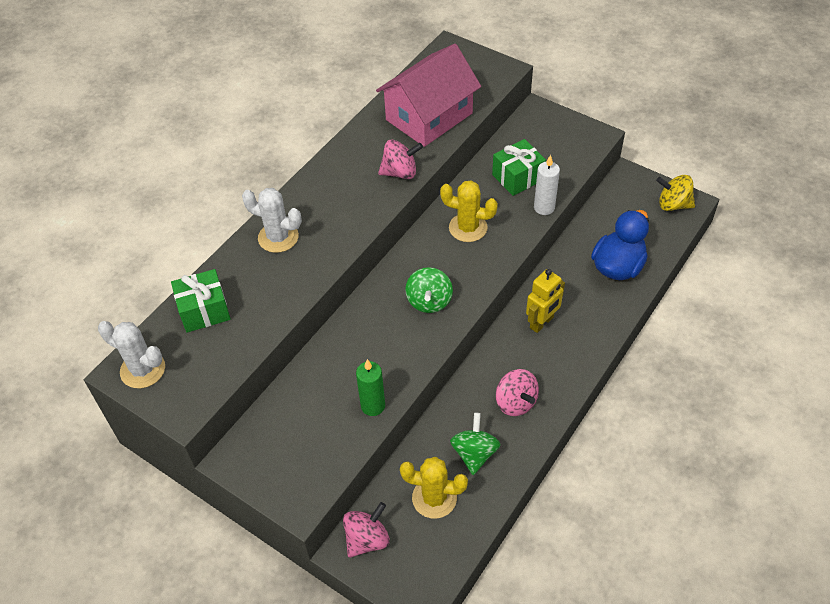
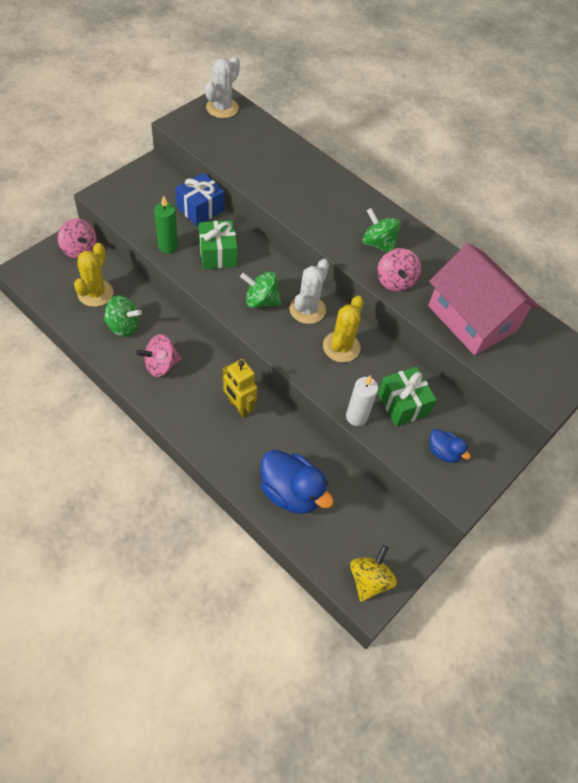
camera: 90 degrees right, 5 degrees up
(204, 310) = (266, 142): green gift -> green gift (217, 254)
(278, 237) = (331, 190): white cactus -> white cactus (307, 309)
(301, 387) = (200, 209): none -> blue gift
(352, 190) = (378, 244): none -> green spinning top
(556, 148) = (443, 452): none -> blue duck

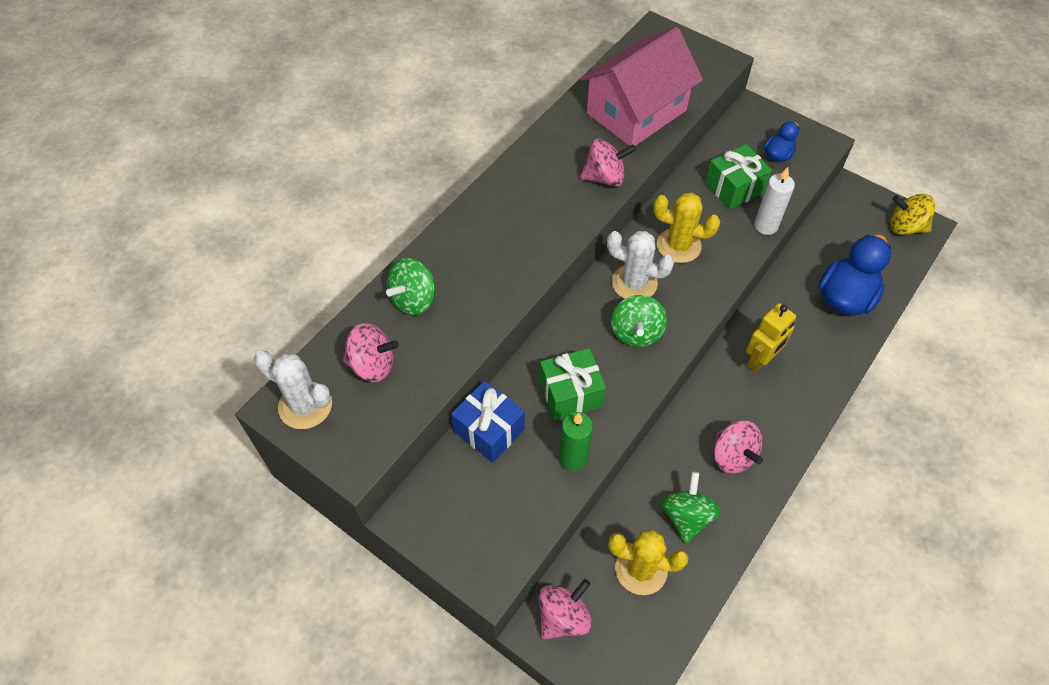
camera: 90 degrees left, 0 degrees up
(244, 137) = (373, 365): none -> pink spinning top
(378, 244) = (549, 196): green spinning top -> green spinning top (413, 299)

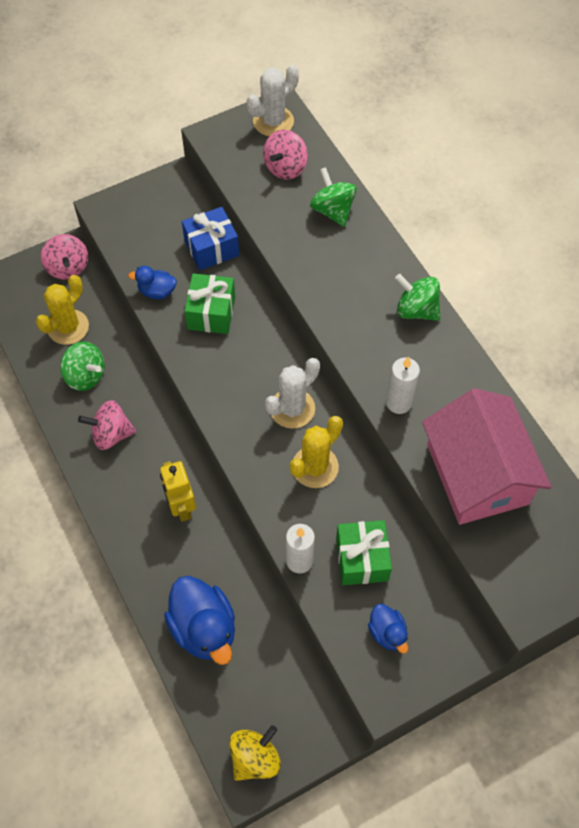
camera: 115 degrees right, 5 degrees up
(573, 458) = (157, 291): green candle -> blue duck
(605, 177) = (398, 402): pink spinning top -> white candle
(636, 332) = (240, 385): green spinning top -> green spinning top (416, 310)

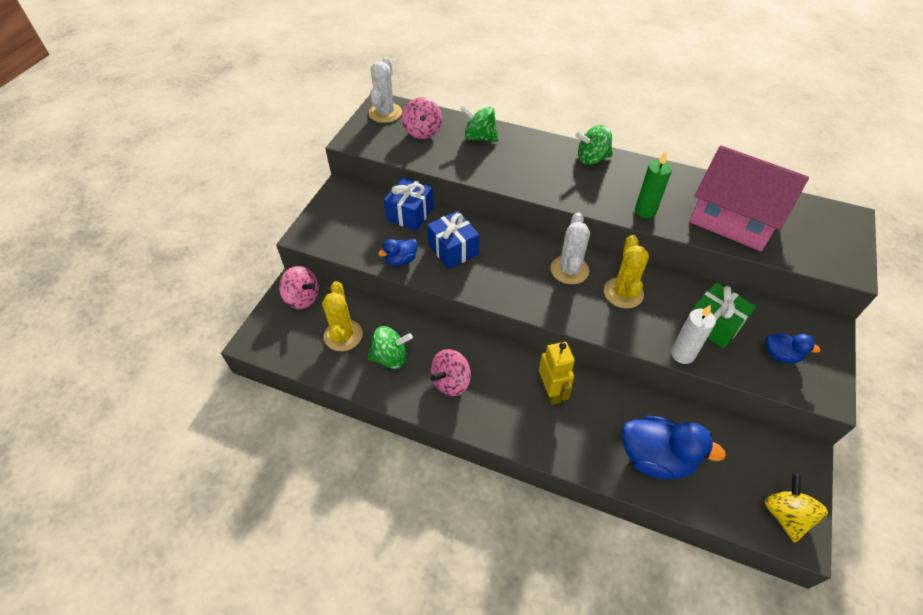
camera: 40 degrees left, 10 degrees down
(181, 506) = (551, 392): yellow robot -> yellow robot turned 135 degrees counterclockwise
(211, 313) = (453, 250): green gift -> blue gift
(398, 402) = (645, 211): white candle -> green candle

